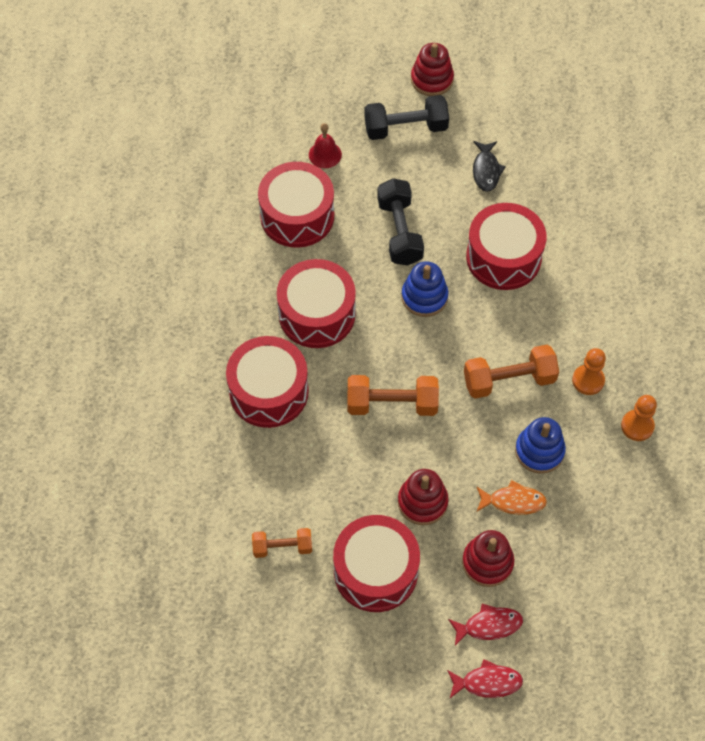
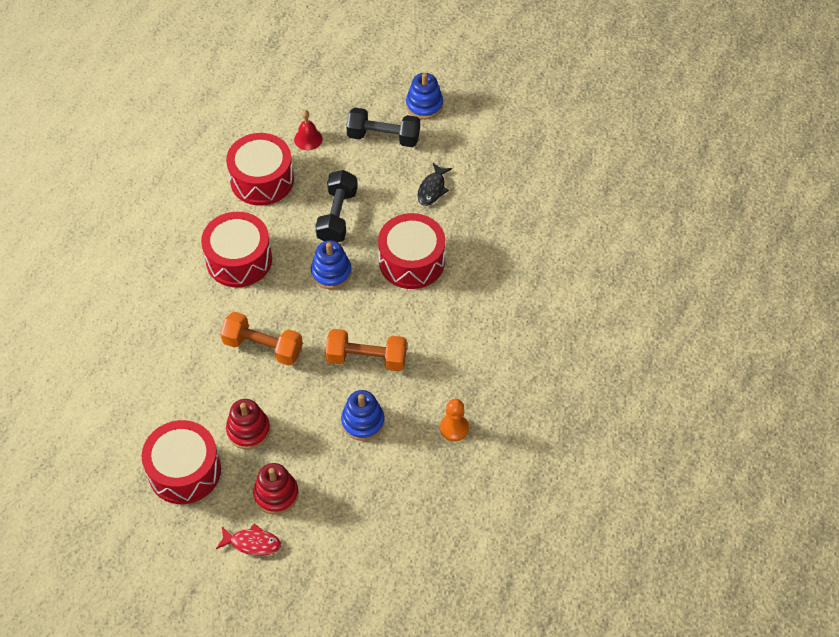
camera: 20 degrees right, 5 degrees down
(269, 391) = (171, 307): red drum -> none
(282, 547) = (122, 428): orange dumbbell -> none
(432, 80) = (424, 105): red stacking toy -> blue stacking toy
(487, 682) = (229, 586): red fish -> none
(513, 501) = (321, 454): orange fish -> none
(588, 380) = (431, 379): orange pawn -> none

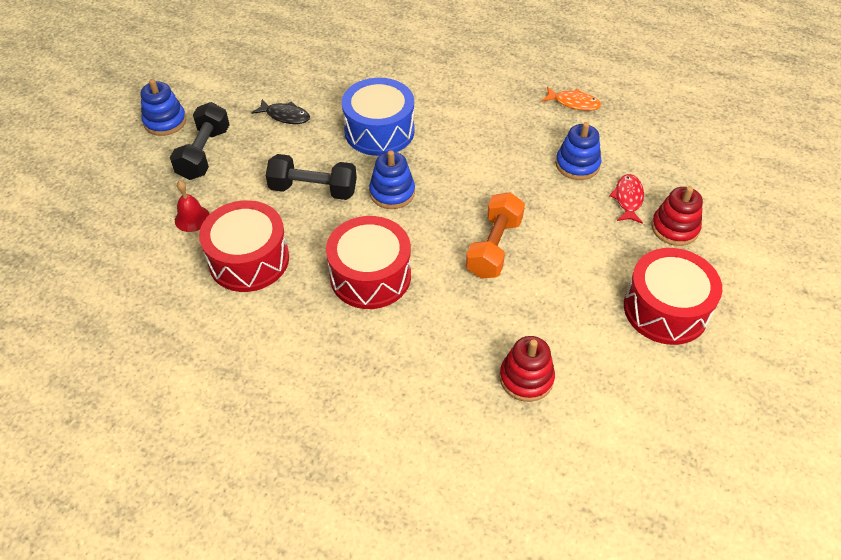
camera: 90 degrees left, 5 degrees down
(248, 430) = (603, 255): red stacking toy -> red stacking toy (526, 378)
(252, 543) = (735, 244): red fish -> red fish (628, 199)
(366, 359) = (502, 163): orange dumbbell -> none
(411, 261) = (379, 131): red drum -> blue drum
(454, 428) = (574, 103): orange pawn -> orange fish

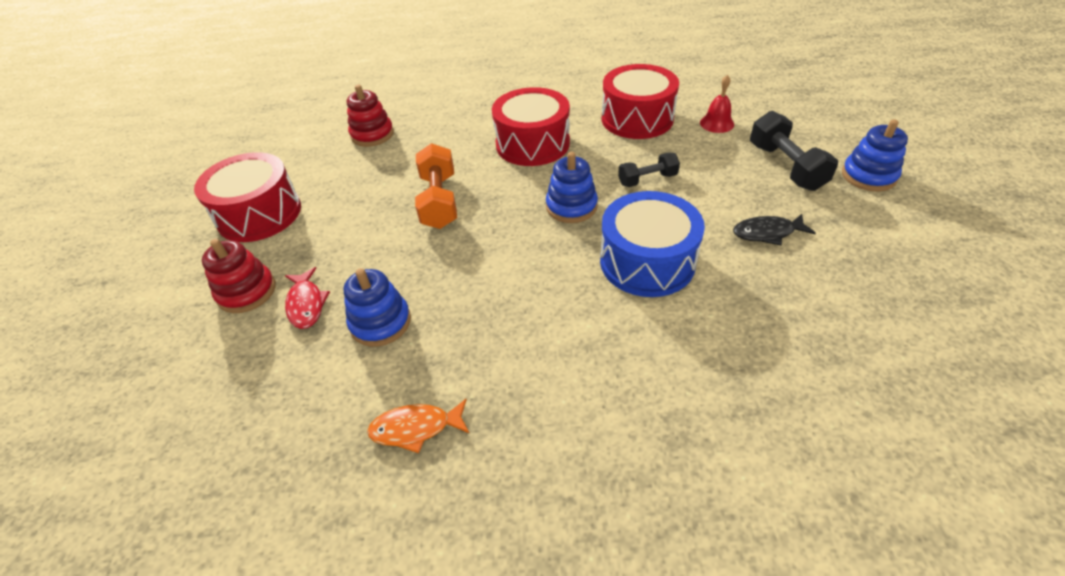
camera: 155 degrees right, 5 degrees down
(313, 190) = (647, 179): black dumbbell -> black dumbbell, size x0.62

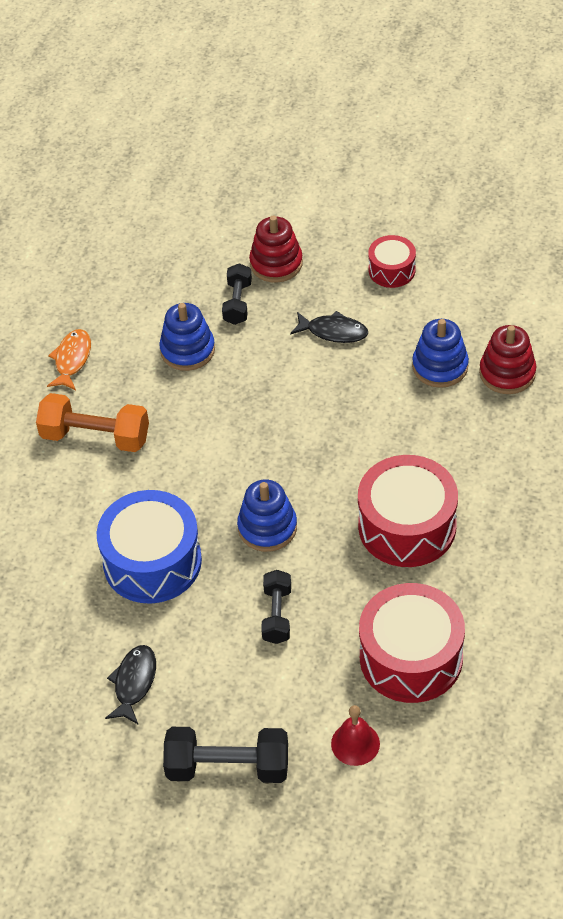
camera: 110 degrees right, 5 degrees up
(259, 214) = (392, 270): red drum -> red drum, size x0.54
(306, 304) = (238, 303): red fish -> black dumbbell
(340, 228) = (333, 332): none -> black fish
(439, 201) = (337, 416): orange dumbbell -> orange dumbbell (95, 437)
(868, 176) = (166, 844): blue stacking toy -> blue stacking toy (440, 366)

